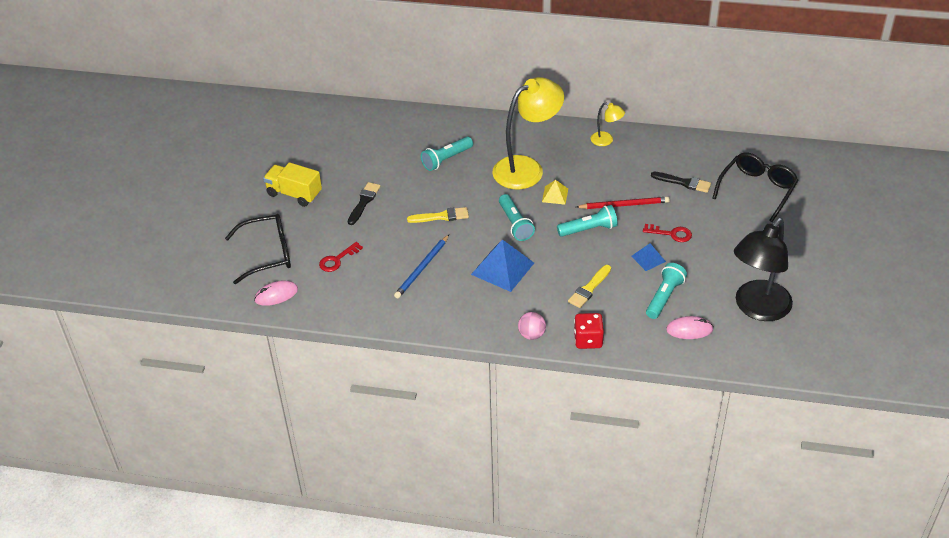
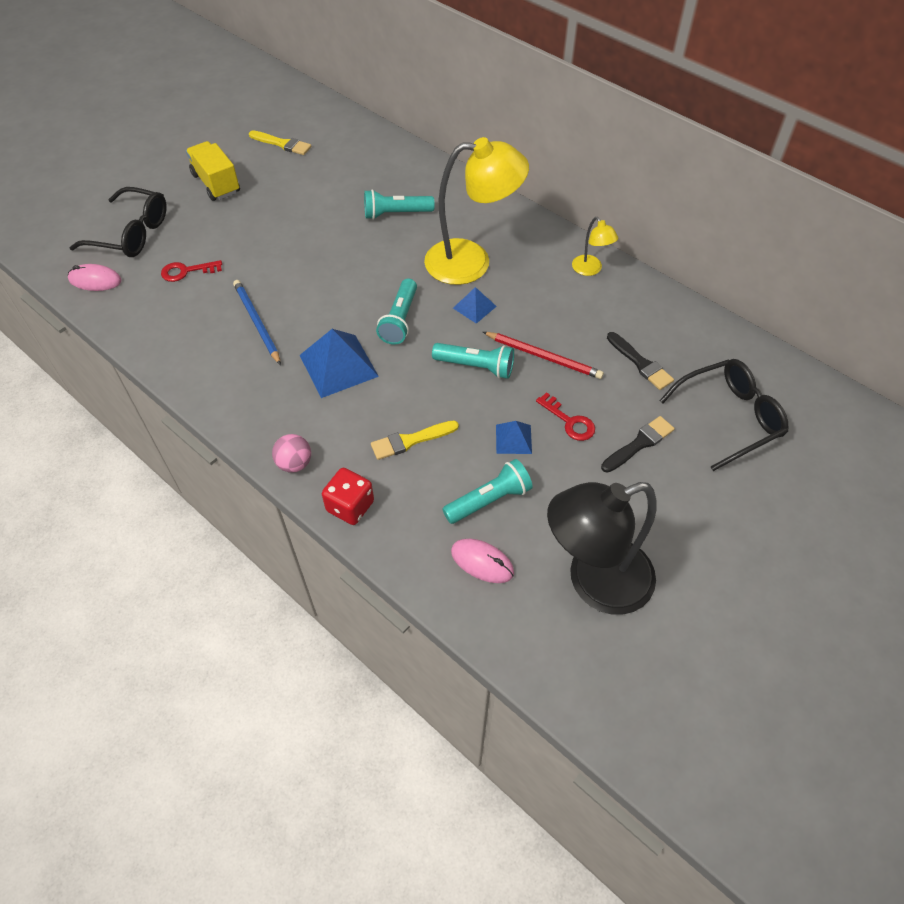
camera: 30 degrees right, 10 degrees up
(364, 202) = (271, 222): black brush -> black brush (639, 443)
(422, 268) = (257, 322): blue pencil -> blue pencil turned 90 degrees clockwise
(441, 216) = (332, 274): yellow brush -> yellow brush (282, 144)
(555, 195) = (474, 307): yellow pyramid -> blue pyramid

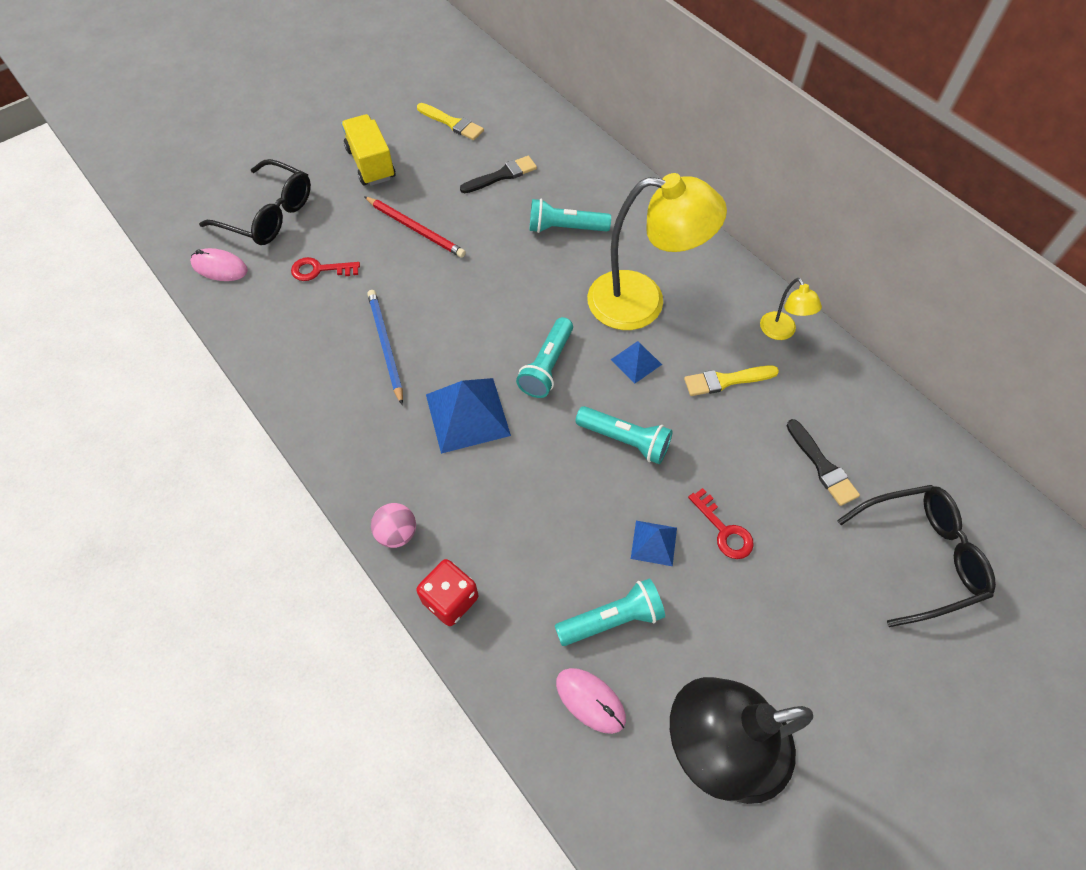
camera: 10 degrees right, 5 degrees up
(410, 440) = (533, 525): yellow brush -> yellow brush (726, 380)
(544, 357) = (707, 439): red pencil -> red pencil (416, 229)
(639, 443) = (804, 574): black brush -> black brush (502, 175)

